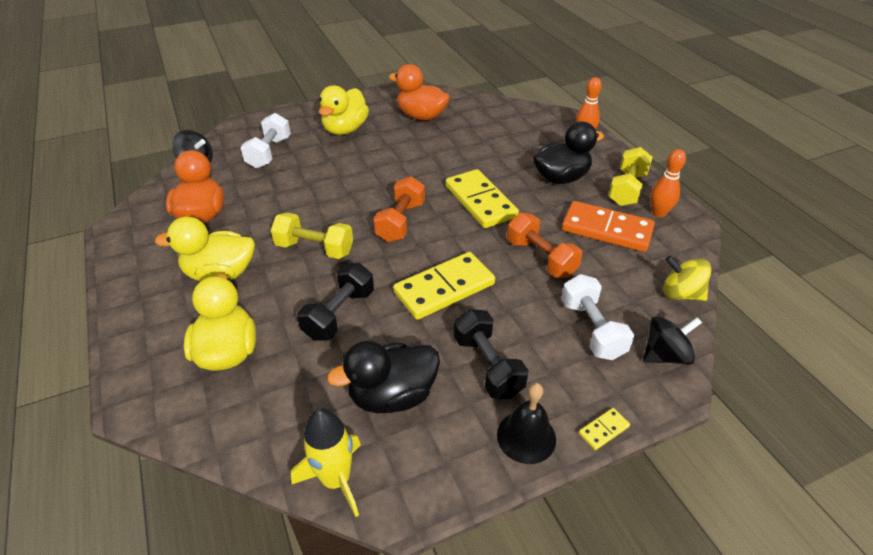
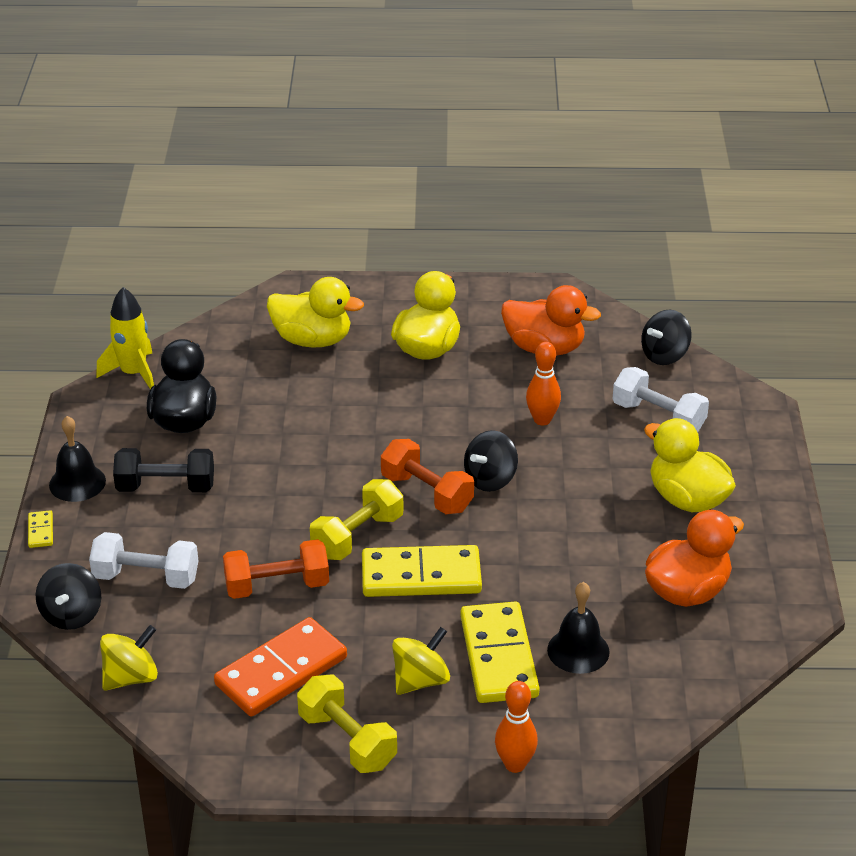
camera: 115 degrees right, 5 degrees down
(315, 248) = (423, 417): yellow dumbbell -> yellow dumbbell (357, 536)
(339, 314) = (308, 412): black dumbbell -> none
(369, 200) = (490, 479): none -> black spinning top
(444, 288) = (288, 492): yellow domino -> yellow domino (499, 656)
(492, 137) = (578, 650): none -> black bell
(561, 178) = (420, 680): black duck -> yellow spinning top
(658, 213) = (274, 744): orange bowling pin -> orange bowling pin (542, 420)

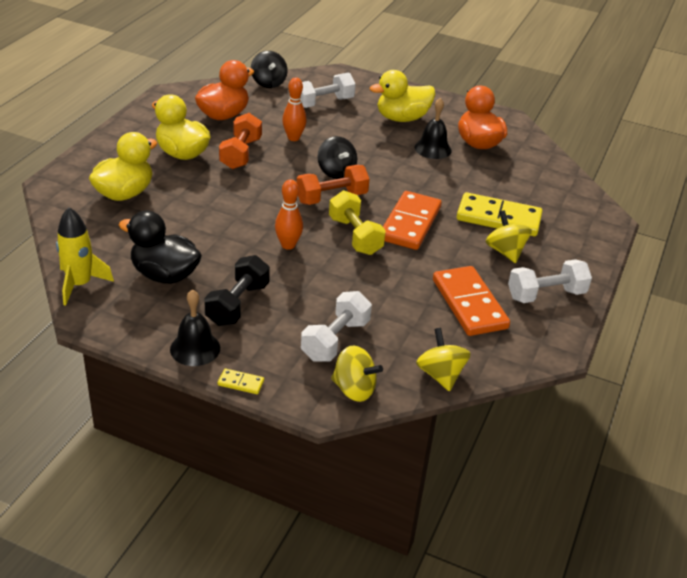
camera: 70 degrees left, 0 degrees up
(71, 615) = (354, 389): black spinning top -> yellow spinning top
(277, 586) = (383, 283): orange dumbbell -> orange dumbbell (241, 154)
(347, 740) = (546, 295): yellow dumbbell -> white dumbbell
(421, 576) = (410, 223): yellow domino -> orange domino
(515, 764) = (590, 240): orange bowling pin -> orange bowling pin (288, 245)
(578, 650) = (507, 191): black bell -> black bell (433, 149)

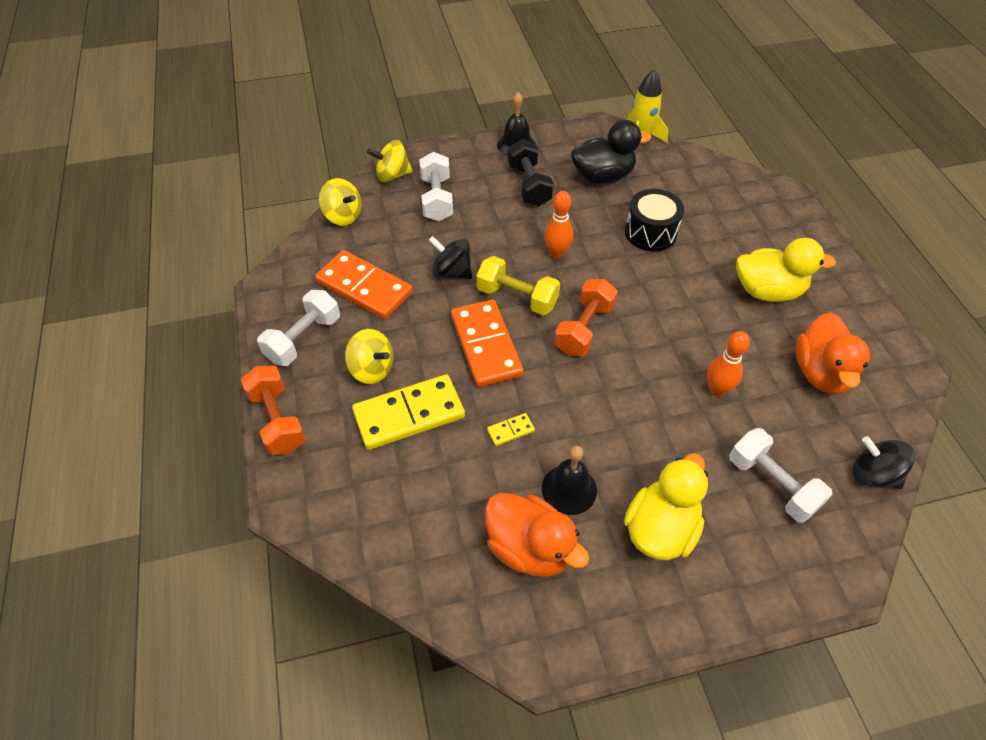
camera: 145 degrees right, 15 degrees up
(124, 193) = (734, 220): yellow duck -> none
(198, 219) = (650, 232): none -> black drum
(241, 154) = (726, 328): orange dumbbell -> orange dumbbell (278, 420)
(241, 383) = (464, 142): yellow domino -> yellow domino (510, 430)
(323, 103) = (772, 484): white dumbbell -> white dumbbell turned 60 degrees counterclockwise
(336, 172) = (619, 367): black spinning top -> black spinning top (452, 272)

